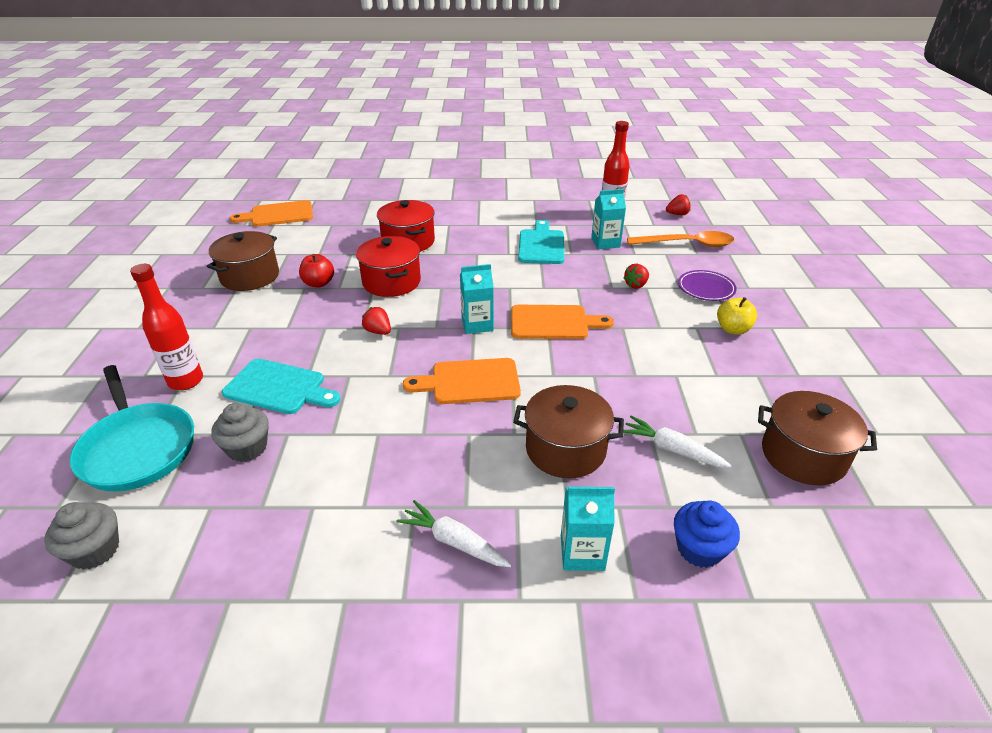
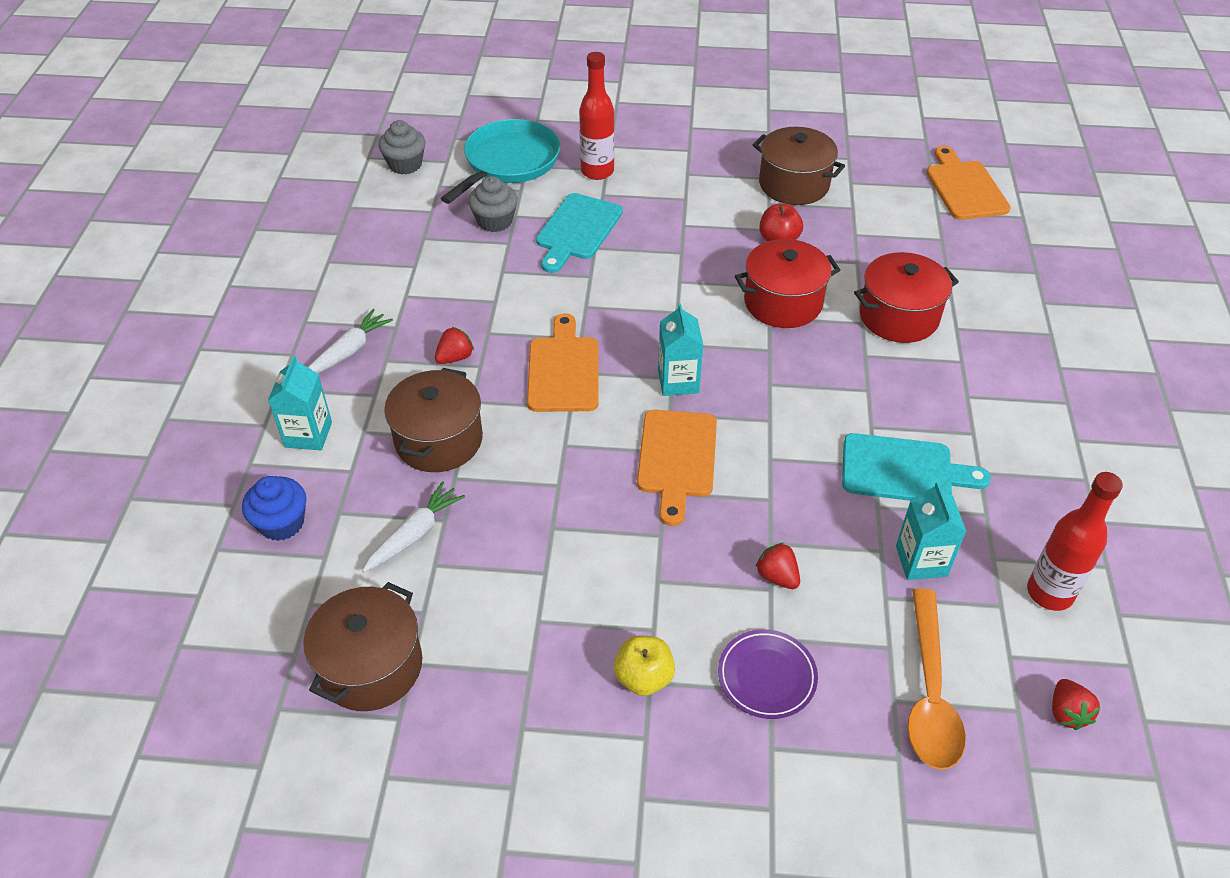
camera: 95 degrees right, 10 degrees up
(138, 448) = (509, 162): turquoise pan -> turquoise pan turned 150 degrees clockwise
(378, 331) = (669, 294): red strawberry -> red strawberry (455, 358)

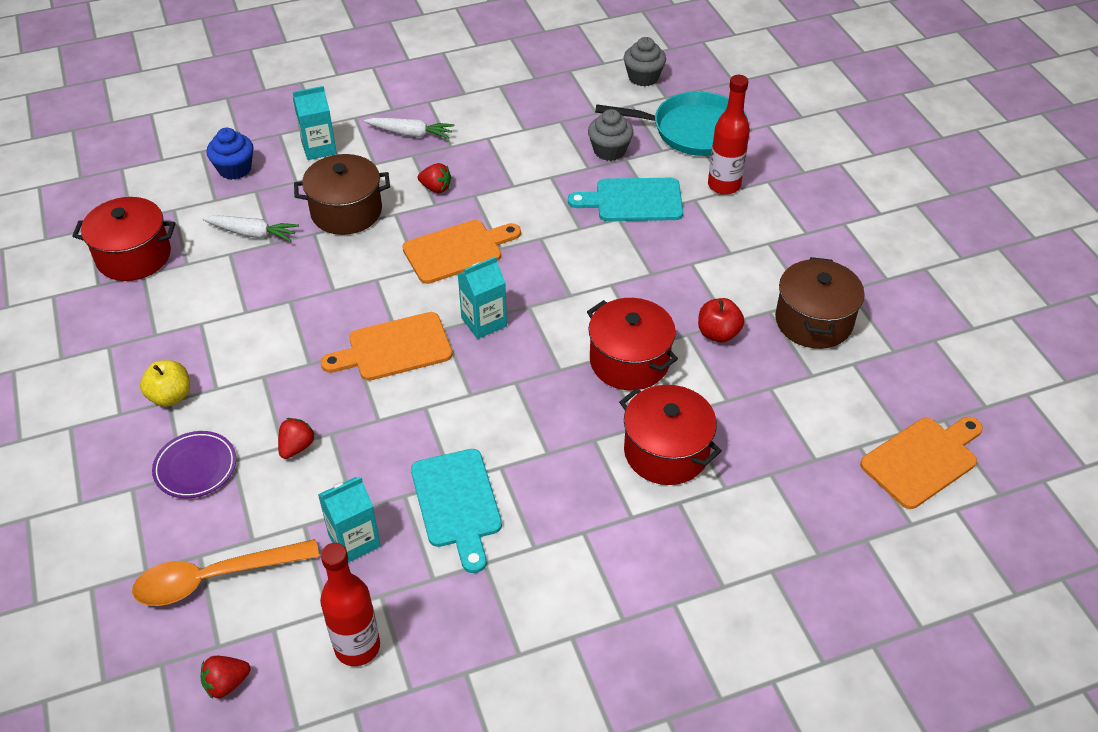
camera: 65 degrees right, 0 degrees up
(371, 666) = (133, 256): brown pot -> red pot

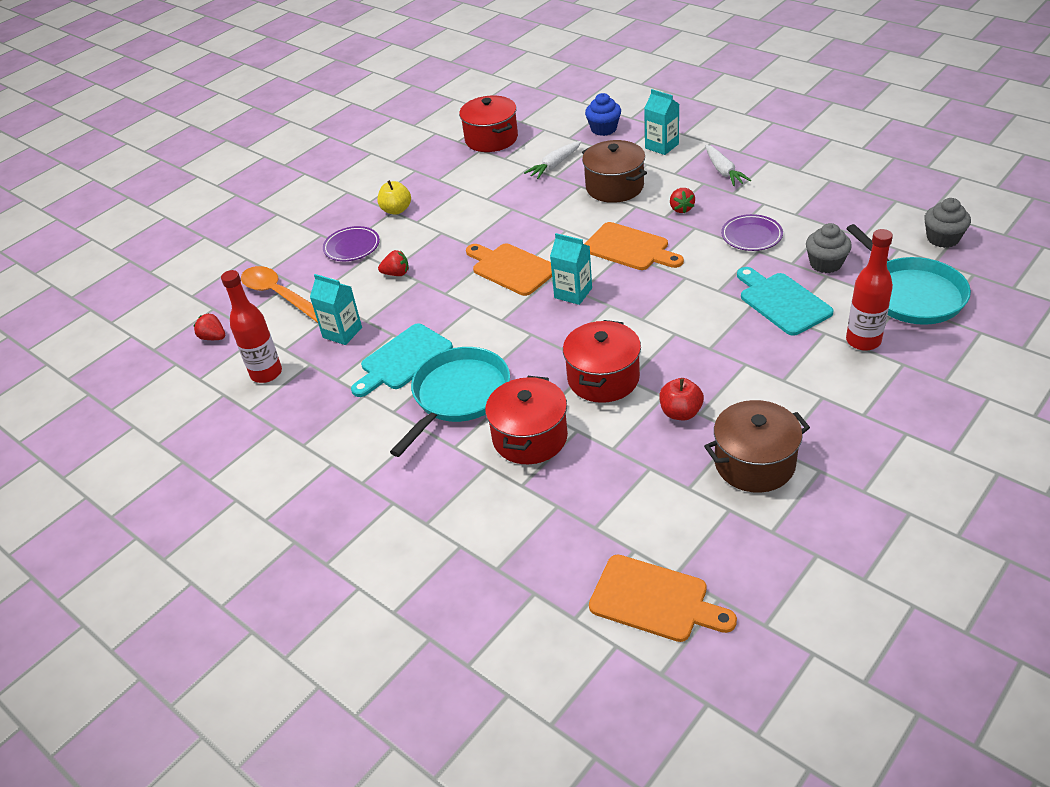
camera: 65 degrees right, 5 degrees down
(252, 233) = (554, 165): white carrot -> white carrot turned 60 degrees clockwise
(526, 169) = (751, 236): none -> purple plate
(558, 480) = (458, 395): none -> turquoise pan

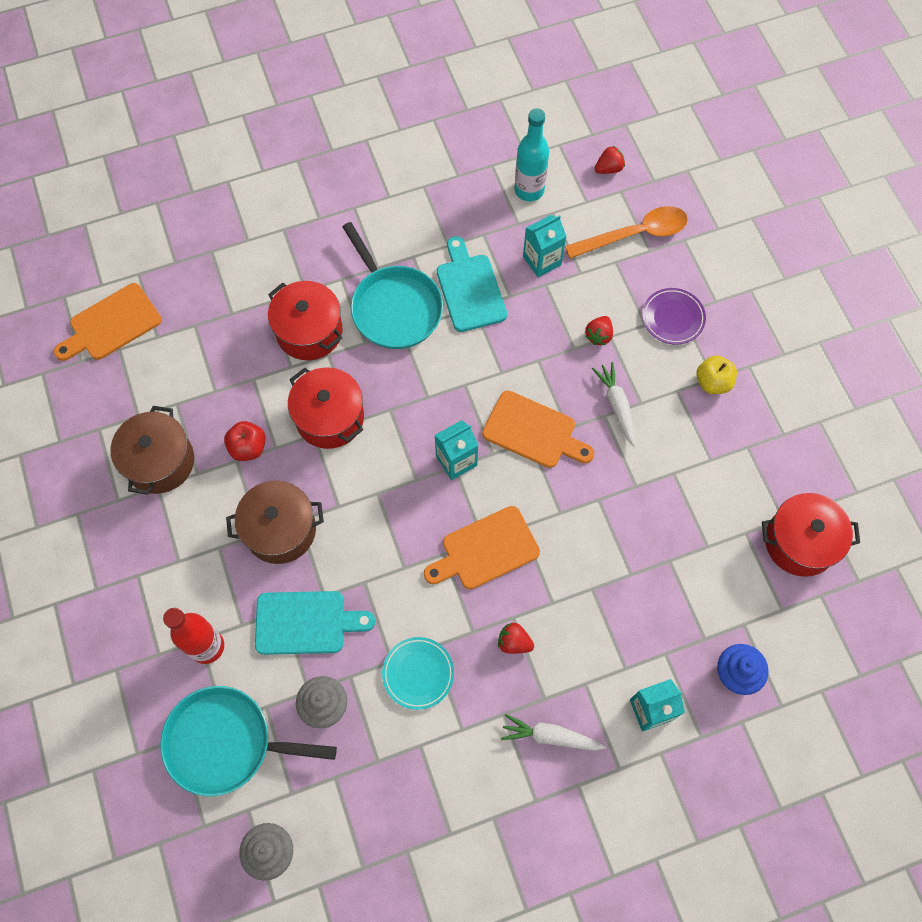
camera: 115 degrees right, 25 degrees up
(266, 373) = (529, 190): red bottle -> turquoise bottle
(511, 268) = (533, 431): orange cutting board -> orange cutting board turned 45 degrees clockwise
(554, 165) = (692, 574): white carrot -> white carrot (616, 406)
(614, 187) = (603, 606): brown pot -> brown pot (280, 530)
(751, 236) = (418, 673): purple plate -> turquoise plate

